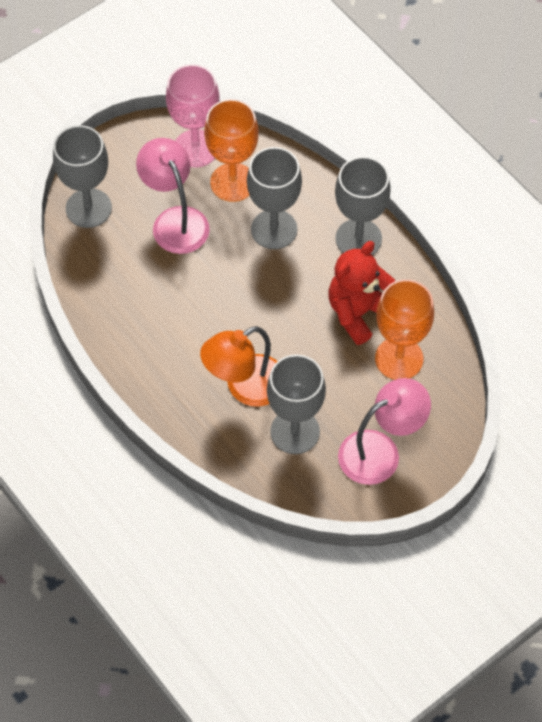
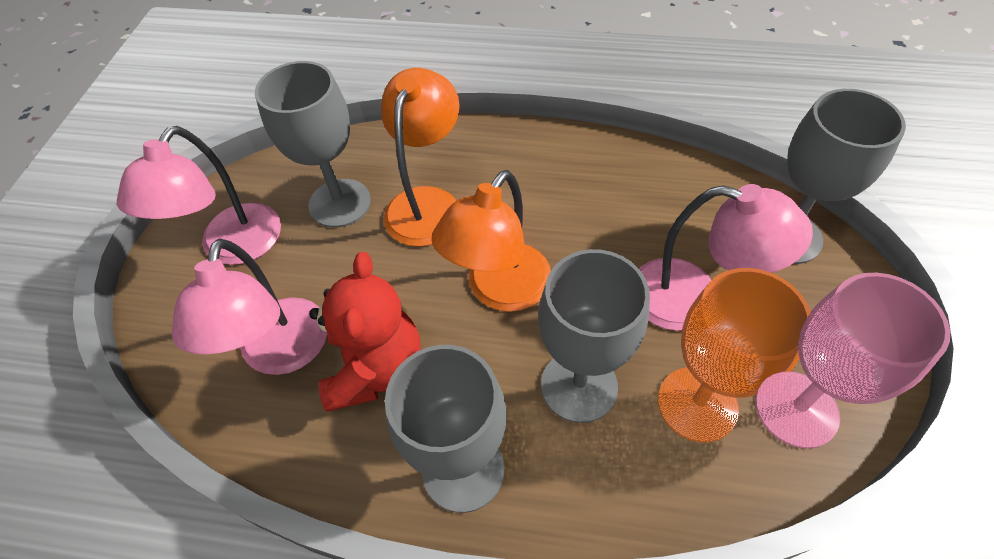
camera: 140 degrees right, 5 degrees down
(261, 301) = (500, 291): none -> orange lamp
(399, 358) = (281, 354): orange goblet -> pink lamp

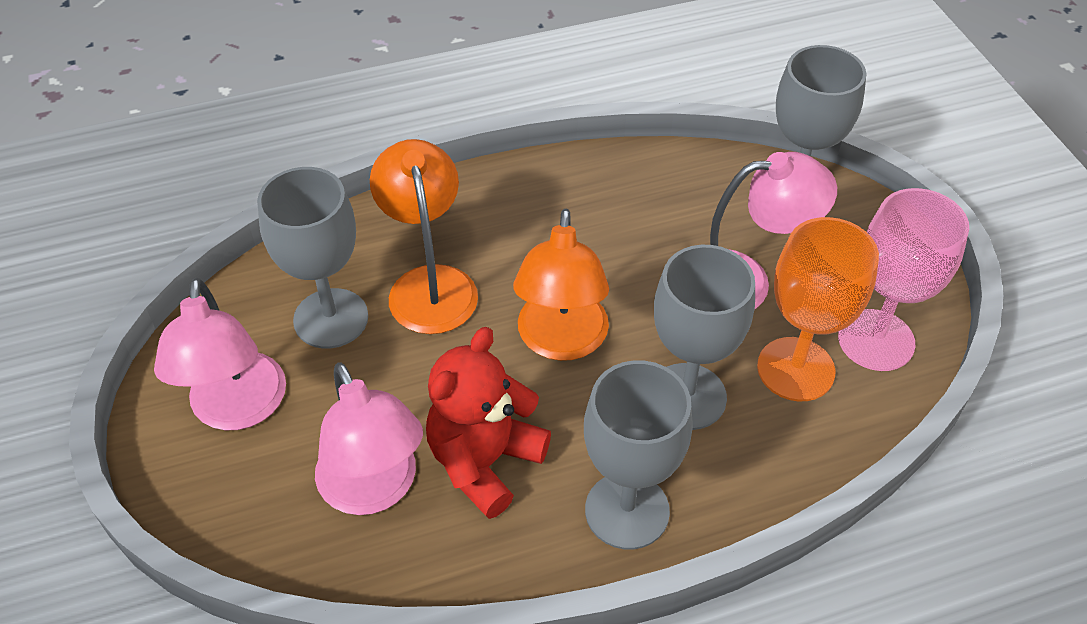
camera: 30 degrees left, 5 degrees down
(376, 369) = (484, 461): red teddy bear -> red teddy bear turned 120 degrees counterclockwise

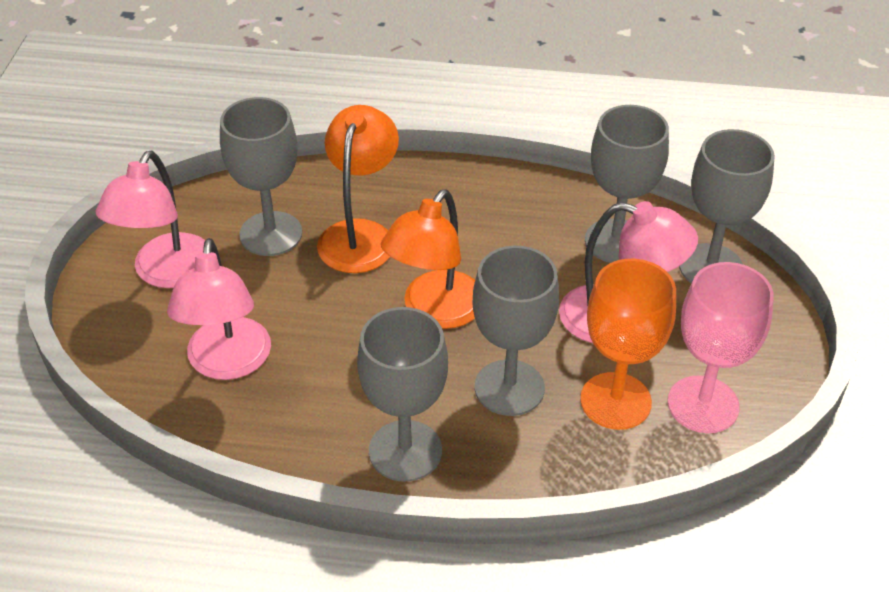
camera: 25 degrees right, 5 degrees down
(484, 461) = (320, 375): red teddy bear -> none
(691, 199) = (616, 241): none -> grey goblet

